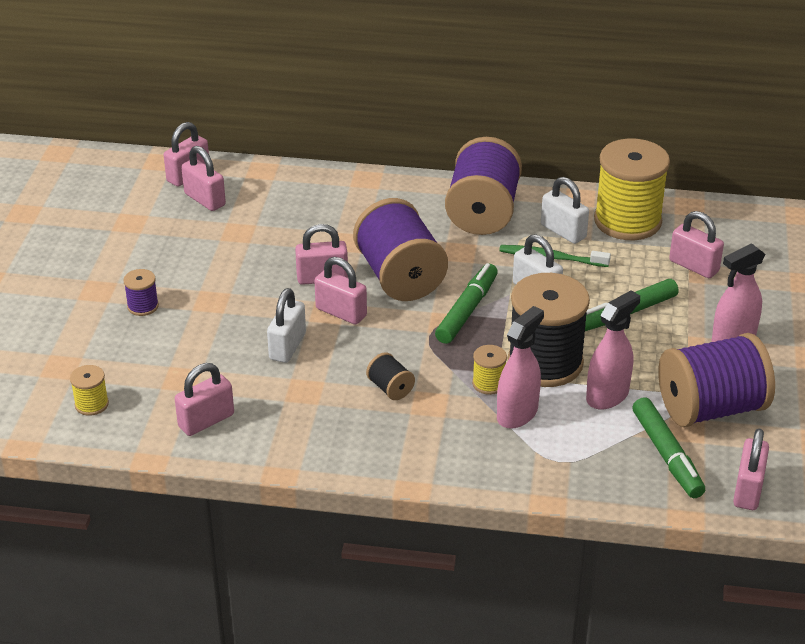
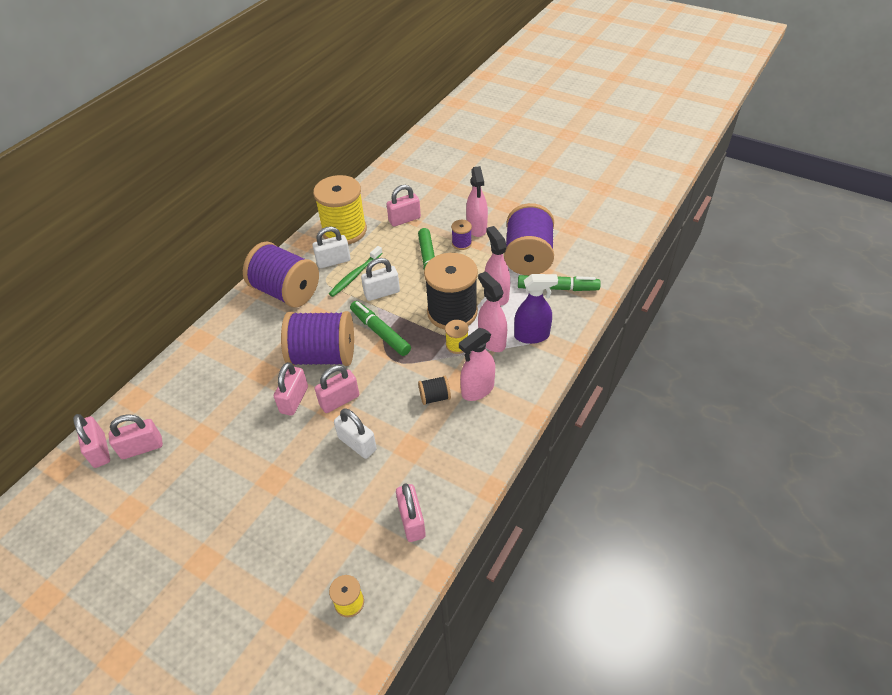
camera: 65 degrees left, 10 degrees up
(143, 306) = (248, 530): purple spool -> purple spool (461, 243)
(424, 423) = (477, 390): none -> pink spray bottle
(552, 450) = (532, 335): none -> purple spray bottle
(747, 490) = (598, 267): pink padlock -> none

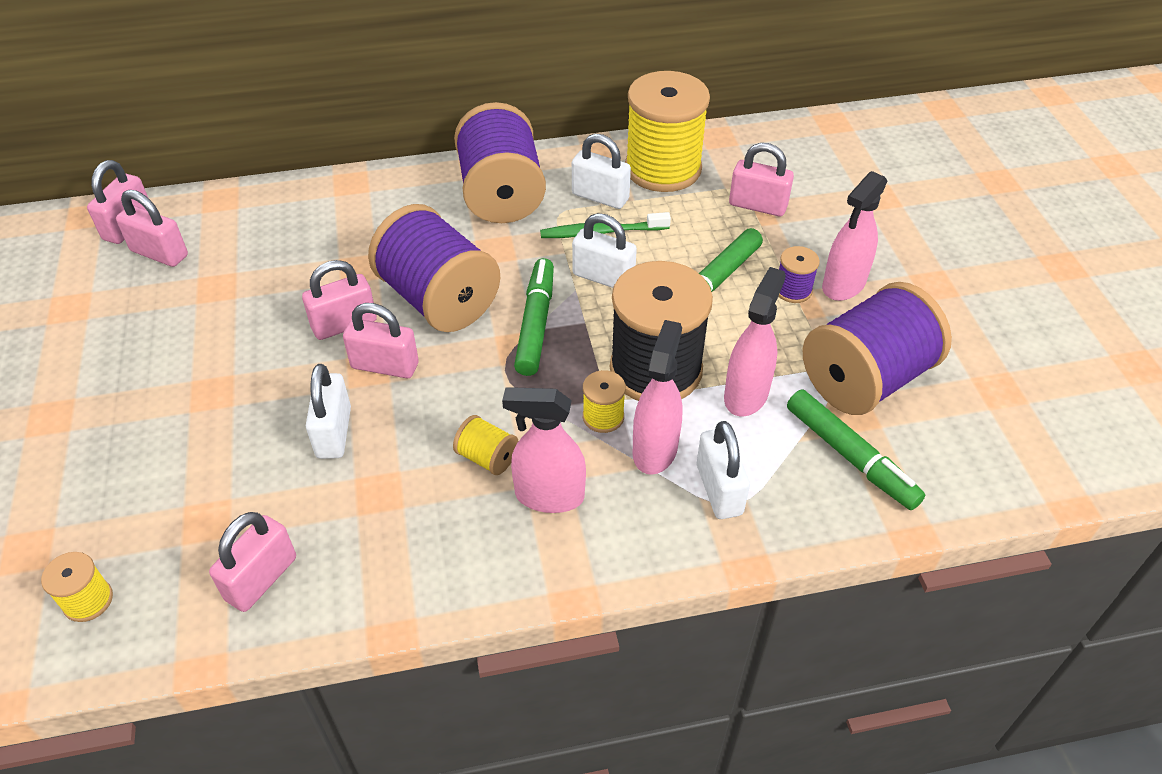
camera: 45 degrees right, 0 degrees up
(435, 397) = (487, 457): black spool -> yellow spool
(532, 335) = (719, 490): purple spray bottle -> white padlock

